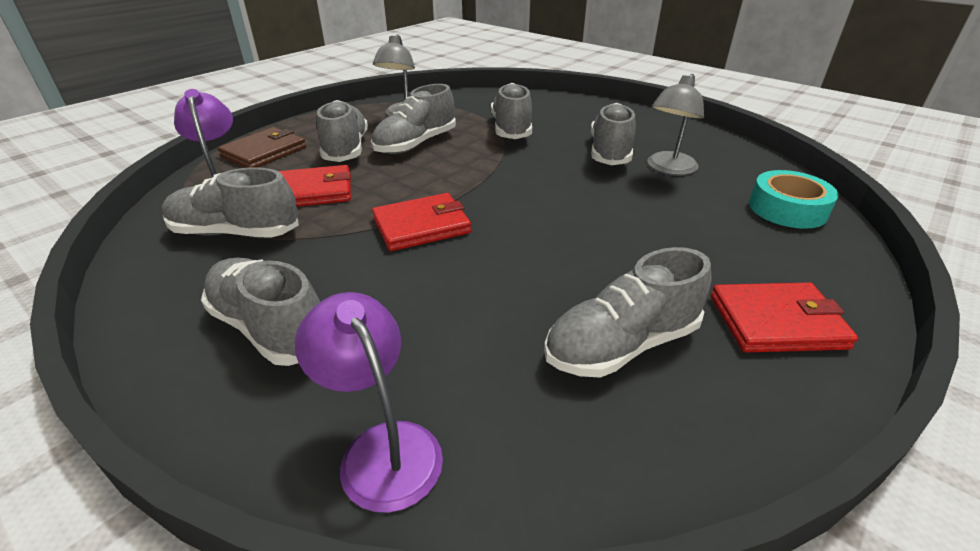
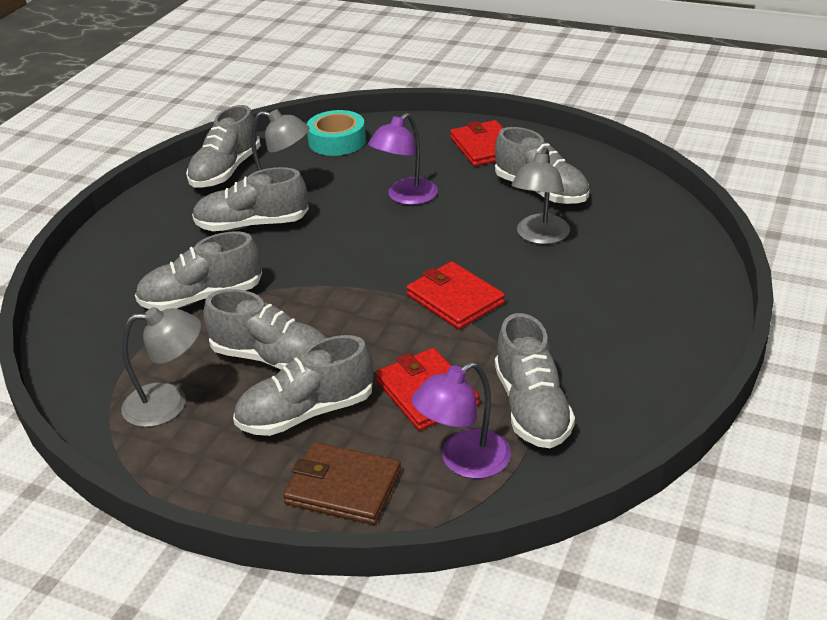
camera: 105 degrees left, 0 degrees up
(270, 327) = (628, 325): grey shoe -> grey shoe (226, 171)
(382, 447) = (673, 248): purple lamp -> purple lamp (405, 197)
(500, 310) = (540, 236): none -> grey lamp

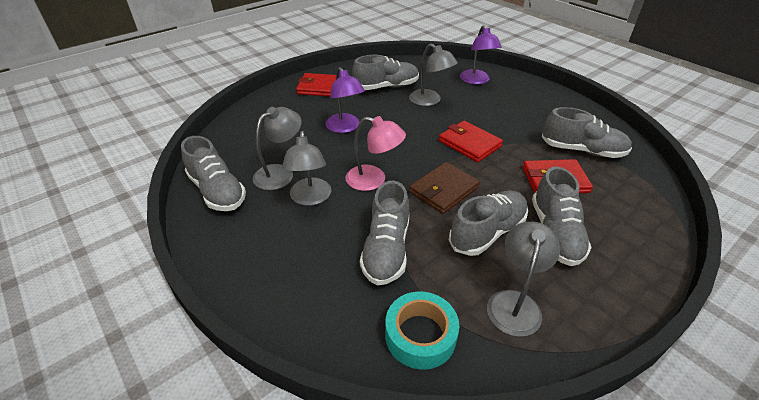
camera: 65 degrees left, 5 degrees up
(252, 225) = (310, 198): grey shoe -> grey lamp
(313, 252) = (374, 180): none -> pink lamp
(337, 141) = (244, 132): turquoise tape -> turquoise tape (420, 335)
(343, 487) = (635, 237): brown wallet -> brown wallet (443, 190)
(455, 299) = (469, 143): red wallet -> red wallet turned 60 degrees clockwise
(464, 461) = (621, 185): purple lamp -> purple lamp (476, 81)

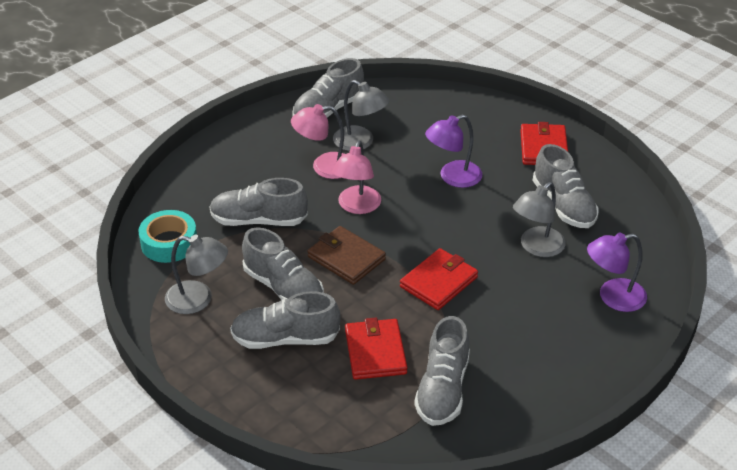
camera: 85 degrees right, 0 degrees up
(310, 198) = (324, 167): grey lamp -> pink lamp

